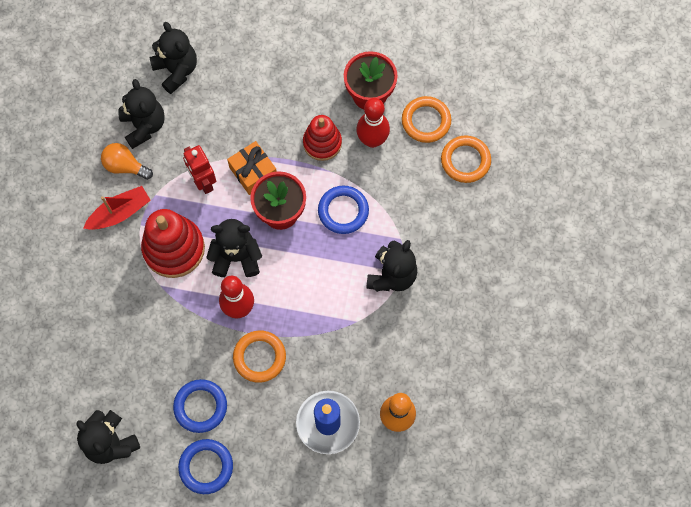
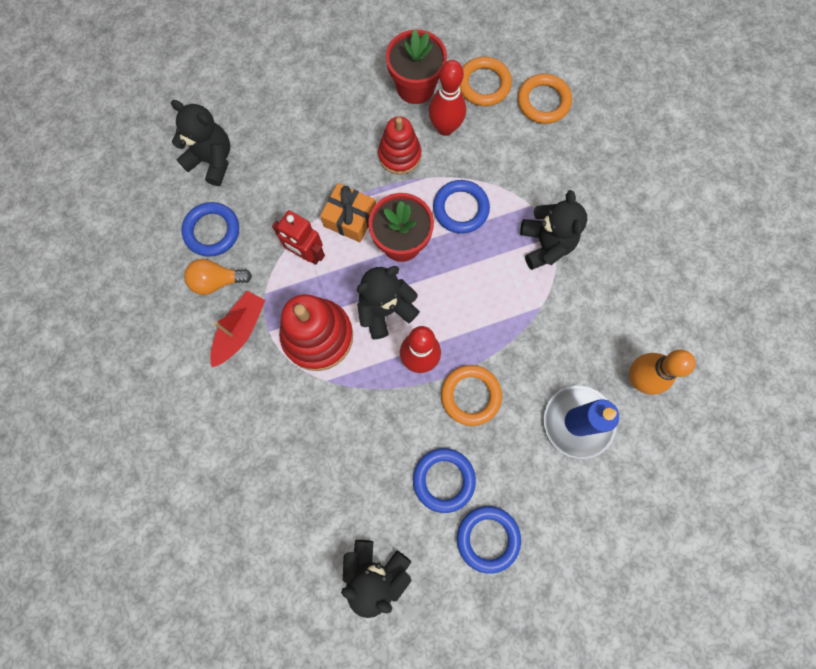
camera: 30 degrees left, 5 degrees up
(144, 126) = (212, 231): black teddy bear -> blue ring

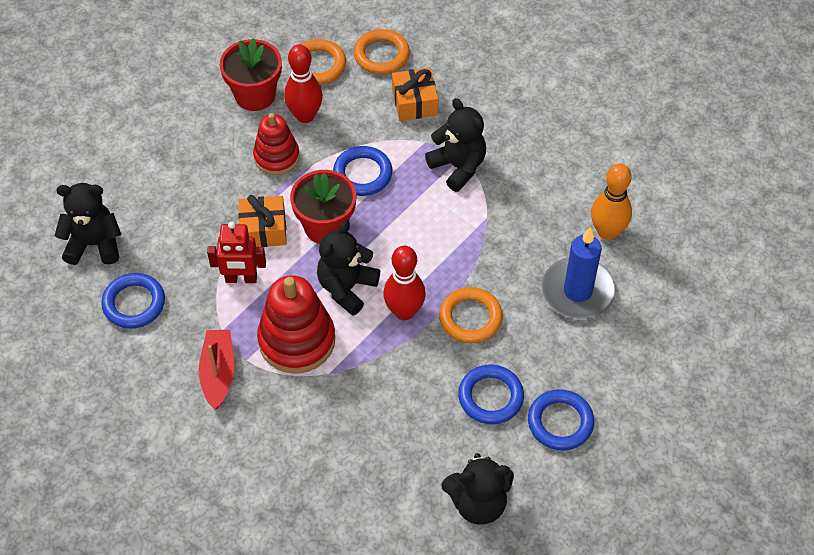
camera: 30 degrees left, 20 degrees down
(217, 281) = (167, 343): orange light bulb -> none
(545, 162) = (415, 102): none -> orange gift

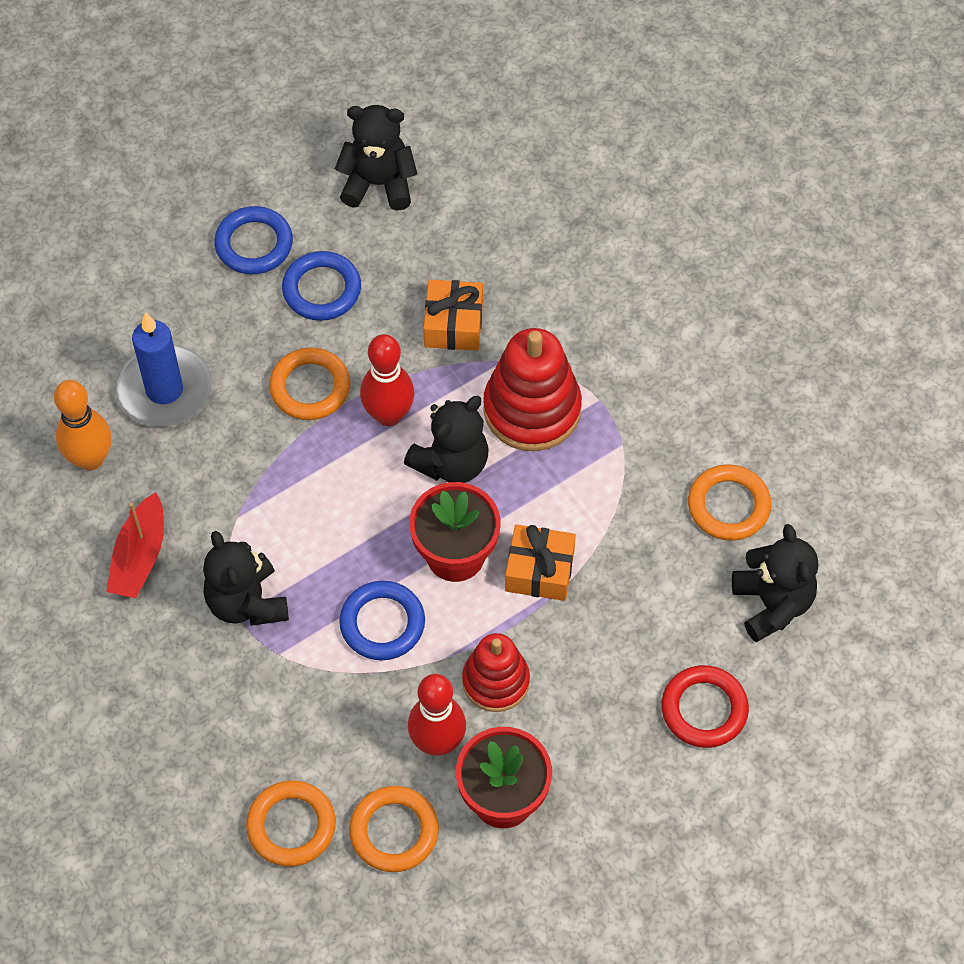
camera: 165 degrees left, 5 degrees up
(94, 244) = (772, 604): black teddy bear -> black teddy bear turned 120 degrees counterclockwise
(133, 170) = (704, 709): none -> red ring
(134, 303) = (728, 506): blue ring -> orange ring
(218, 373) = (636, 391): red boat -> red boat (139, 556)
(241, 279) = (584, 507): red robot -> none
(415, 102) = (270, 725): orange gift -> orange gift (453, 324)

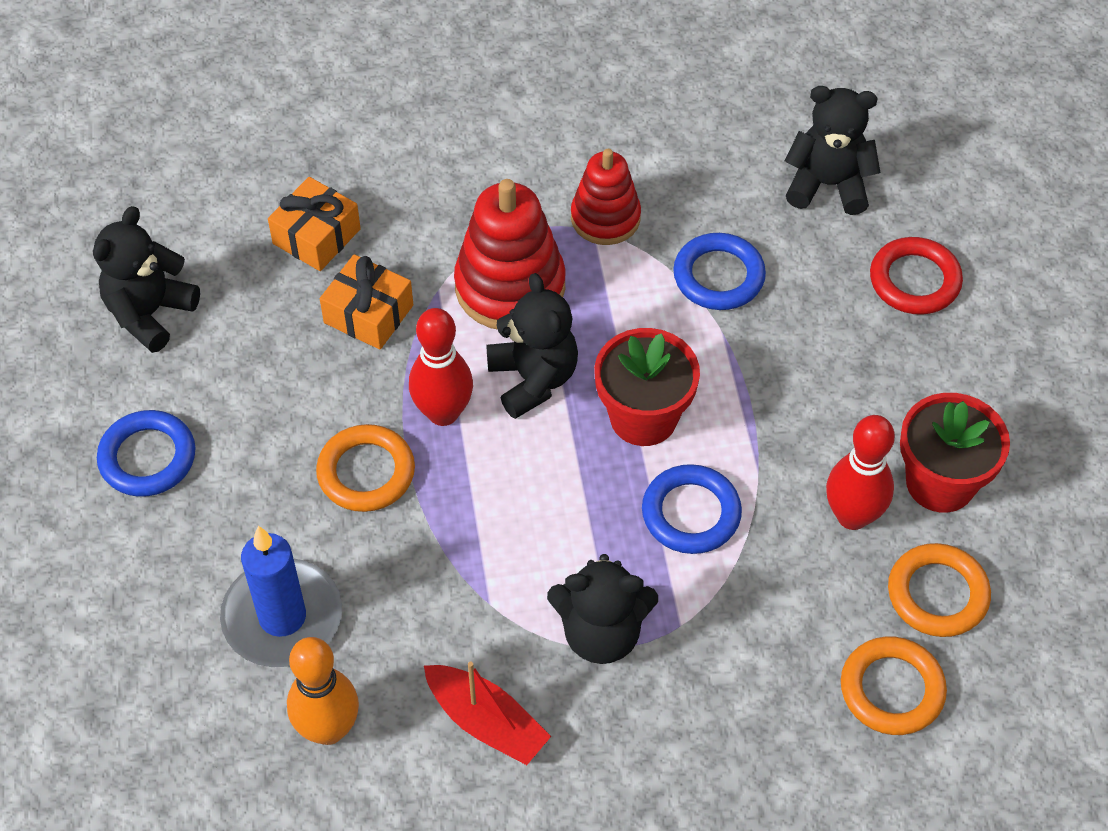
camera: 65 degrees left, 5 degrees down
(322, 289) = (249, 415): blue ring -> blue ring (718, 276)
(495, 681) = (806, 438): red stacking toy -> red stacking toy (605, 218)
(539, 570) = (699, 352): orange gift -> orange gift (316, 236)
(728, 506) = (706, 175): orange ring -> none

